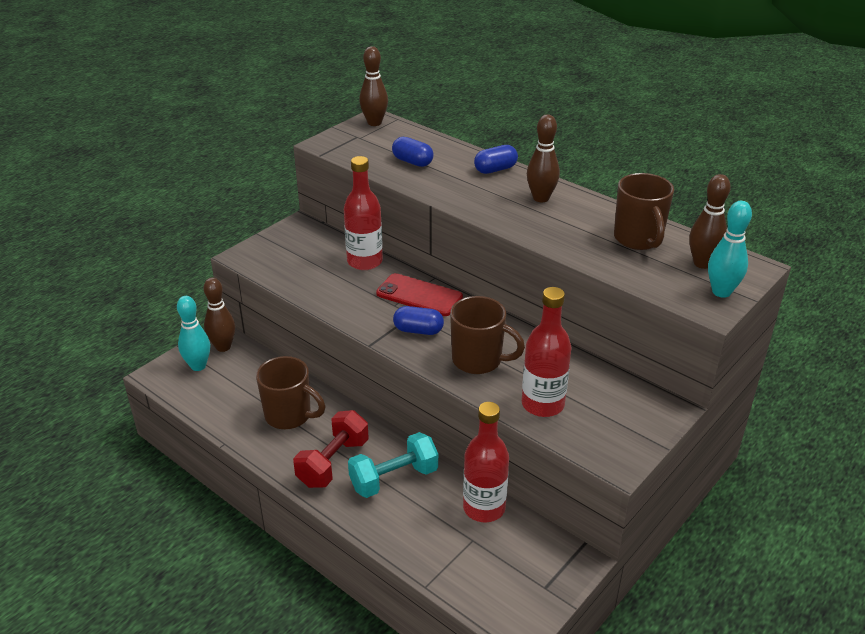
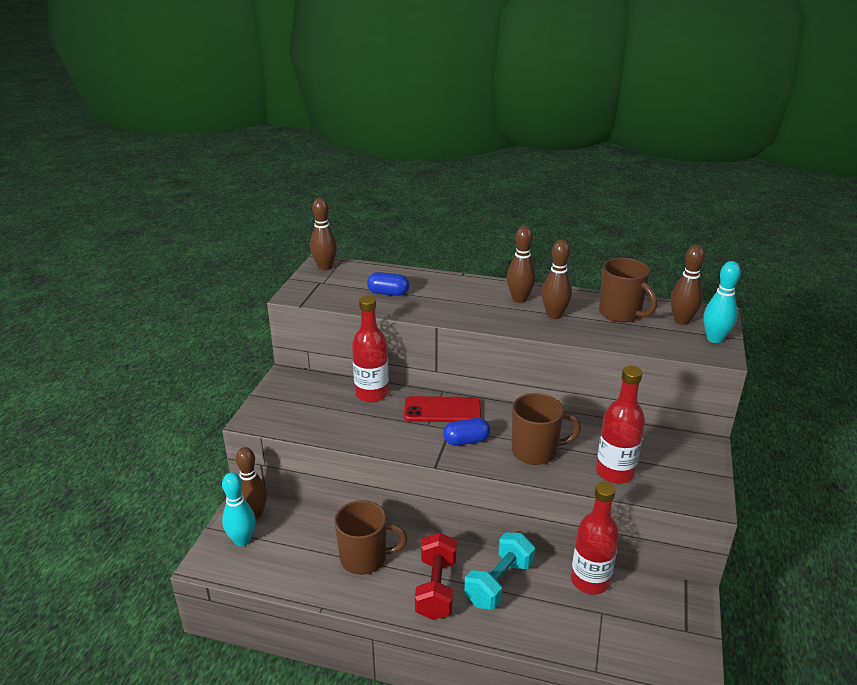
camera: 25 degrees left, 5 degrees down
(495, 169) = (462, 284): blue capsule -> none
(562, 223) = (554, 315): none -> brown bowling pin

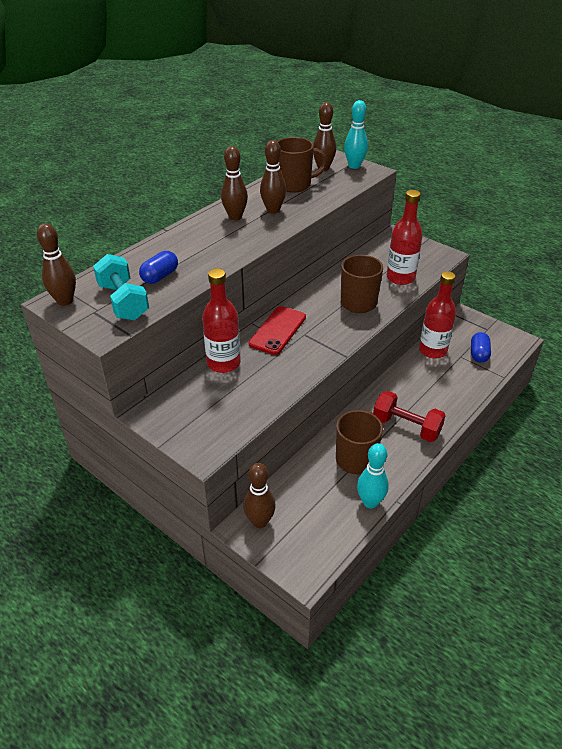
camera: 65 degrees left, 10 degrees up
(242, 540) = (290, 539): turquoise bowling pin -> turquoise bowling pin (370, 502)
(466, 441) = (325, 330): blue capsule -> blue capsule (478, 354)
(499, 583) = (416, 393): turquoise dumbbell -> turquoise dumbbell (123, 302)

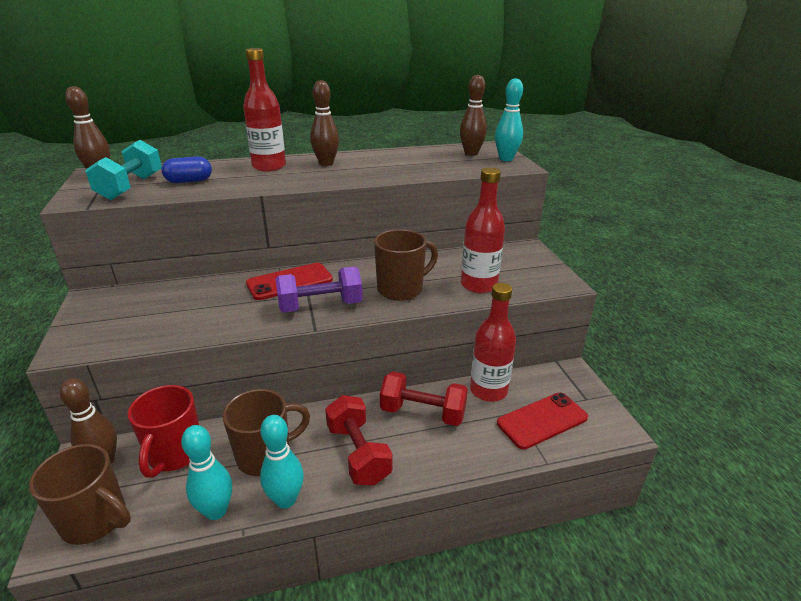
camera: 35 degrees right, 10 degrees down
(223, 363) = (205, 287): red bottle -> red bottle (269, 166)
(273, 210) = (367, 167): brown bowling pin -> none
(295, 185) = (421, 157): brown mug -> brown mug (96, 520)
(299, 490) = (175, 454): none -> red mug
(326, 338) = (320, 306): none -> purple dumbbell
(399, 473) = (286, 500): none -> turquoise bowling pin
(412, 384) = (422, 413): none -> red dumbbell
(478, 354) = (542, 420): blue capsule -> red phone

